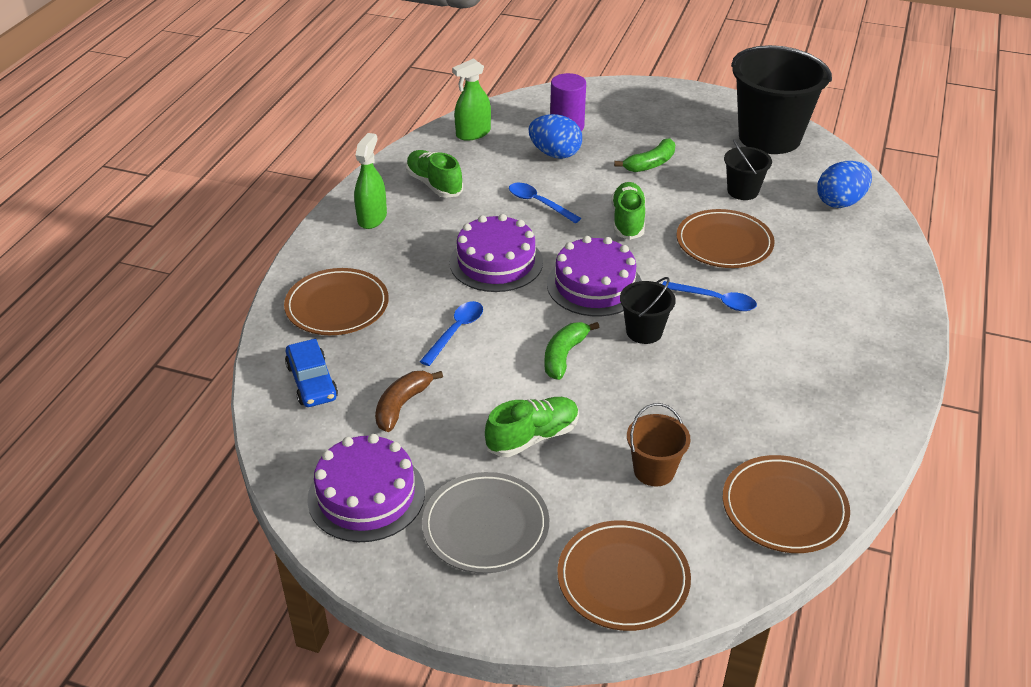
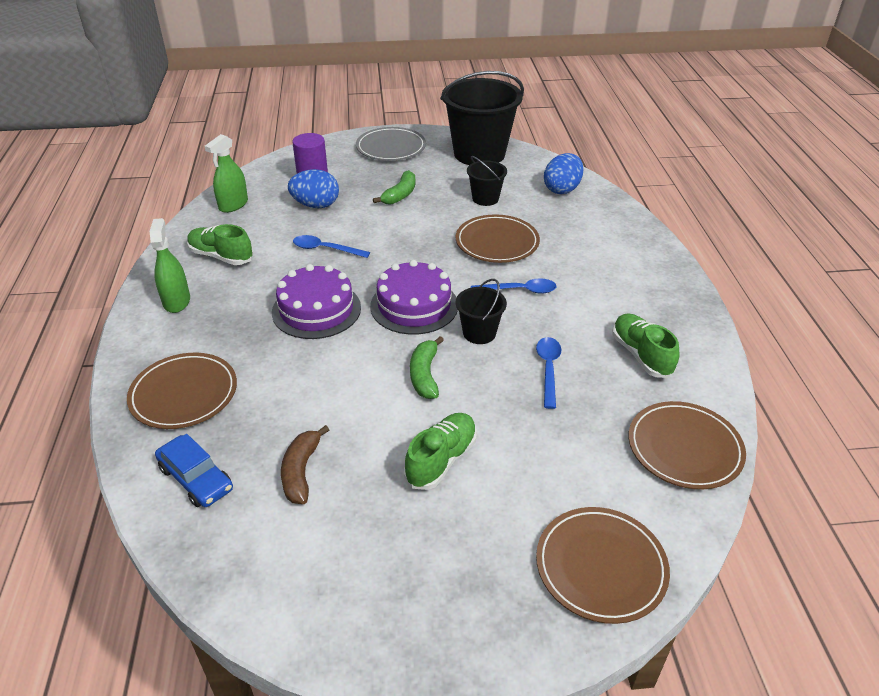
camera: 25 degrees left, 0 degrees up
(366, 495) = (315, 578): purple cake -> none
(456, 331) = (314, 383): blue spoon -> blue spoon (548, 369)
(485, 526) = (449, 564): grey plate -> grey plate (391, 147)
(628, 221) = (409, 245): green shoe -> green shoe (641, 355)
(654, 470) = (563, 453): brown bucket -> none

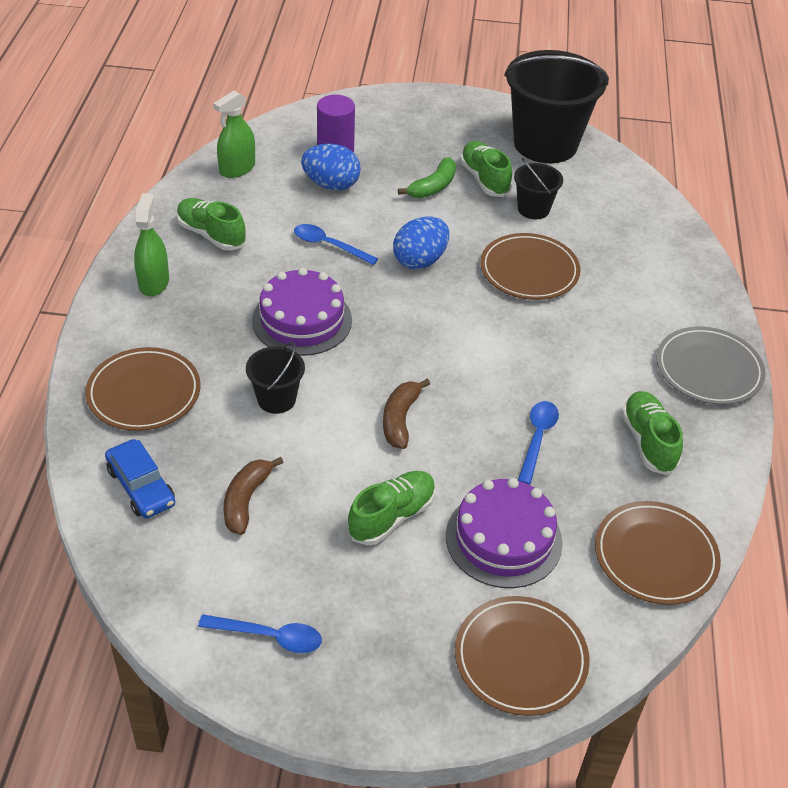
camera: 10 degrees right, 5 degrees up
(391, 147) = (439, 118): grey plate -> grey plate (708, 369)
(414, 305) = (411, 334): purple cake -> purple cake (503, 539)
(425, 375) = (400, 419): green banana -> brown banana
(439, 184) = (484, 179): none -> green shoe
(479, 333) = (474, 381): black bucket -> black bucket (276, 399)
(519, 290) = (536, 337): blue spoon -> blue spoon (269, 636)
(562, 189) = (631, 211): blue egg -> blue egg (420, 260)

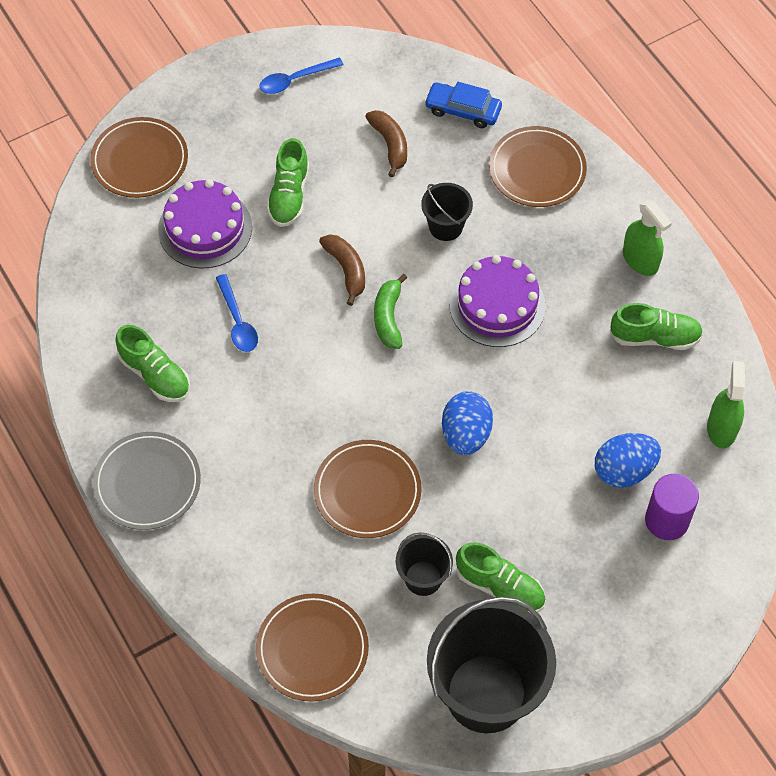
camera: 145 degrees right, 15 degrees up
(329, 245) = (553, 396): blue spoon -> none
(433, 187) = (536, 539): green banana -> green banana (388, 318)
(655, 556) = (96, 282): brown plate -> brown plate (312, 649)

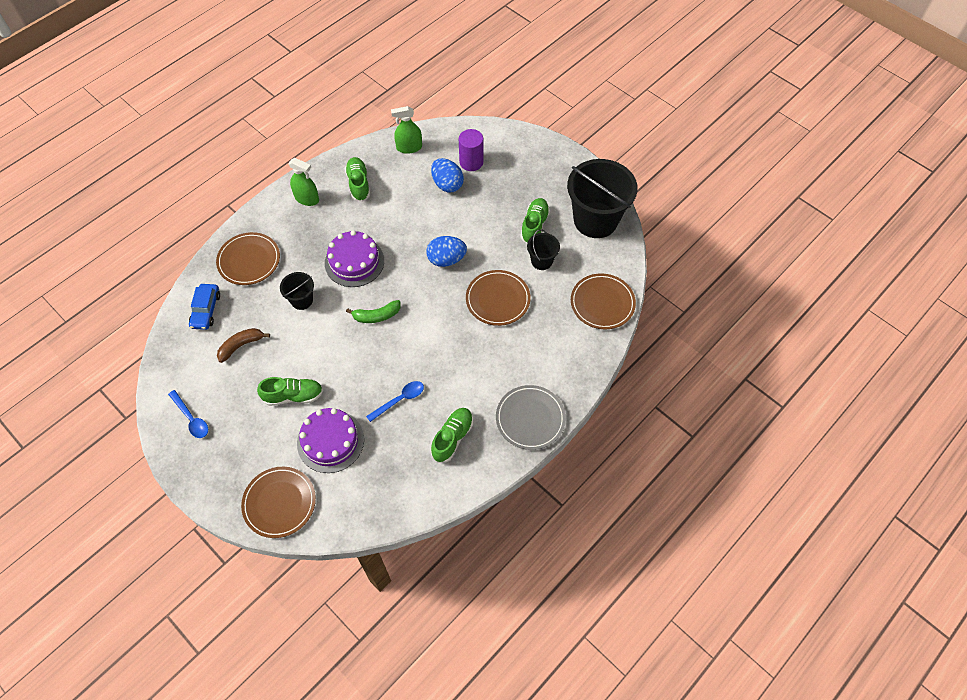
camera: 105 degrees left, 0 degrees up
(346, 270) = (346, 347): brown banana -> none
(640, 260) = (307, 199): green spray bottle -> green spray bottle turned 75 degrees clockwise

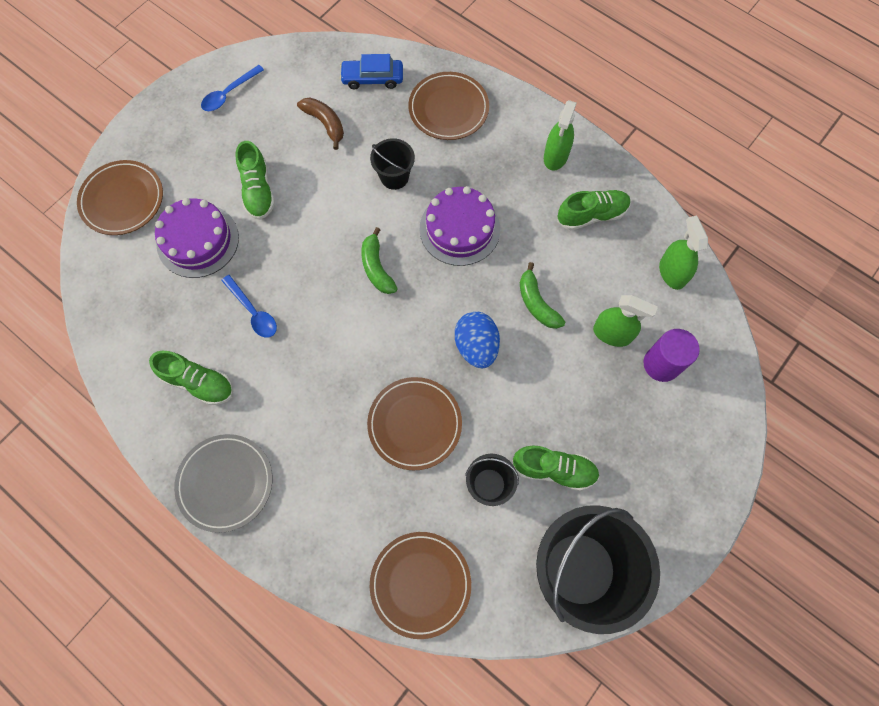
camera: 85 degrees right, 10 degrees up
(420, 222) = (537, 303): none -> green banana
(447, 184) = (612, 333): blue egg -> green spray bottle

